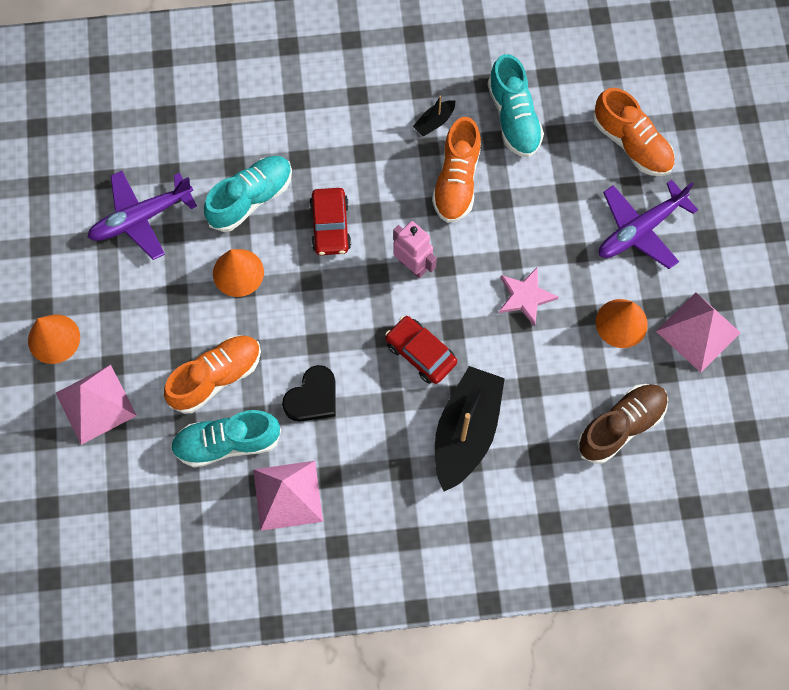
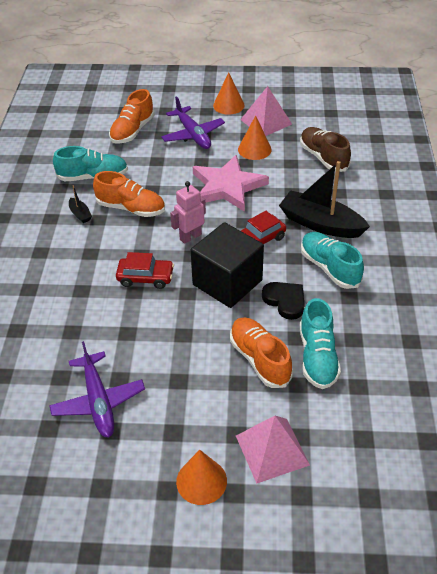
camera: 80 degrees left, 25 degrees down
(238, 272) = (169, 337): orange cone -> orange cone (228, 105)
(251, 198) = (105, 323): turquoise shoe -> turquoise shoe (329, 268)
(287, 495) = (363, 323): pink pyramid -> none
(335, 324) = (227, 282): none -> black cube
(525, 297) = (227, 186): pink star -> pink star, size x1.86
(631, 144) = (132, 131): orange shoe -> orange shoe turned 150 degrees clockwise

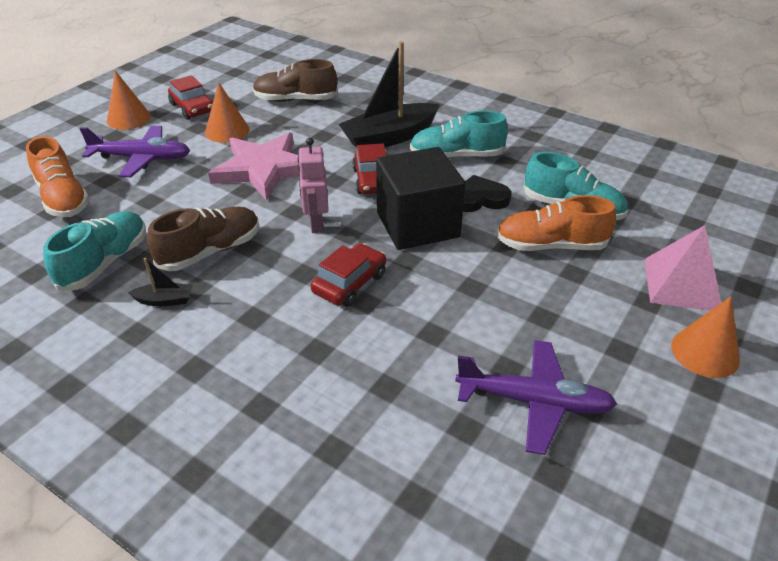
camera: 60 degrees left, 5 degrees down
(131, 208) = (210, 251): orange shoe -> brown shoe
(266, 122) = (192, 108): pink pyramid -> red car

